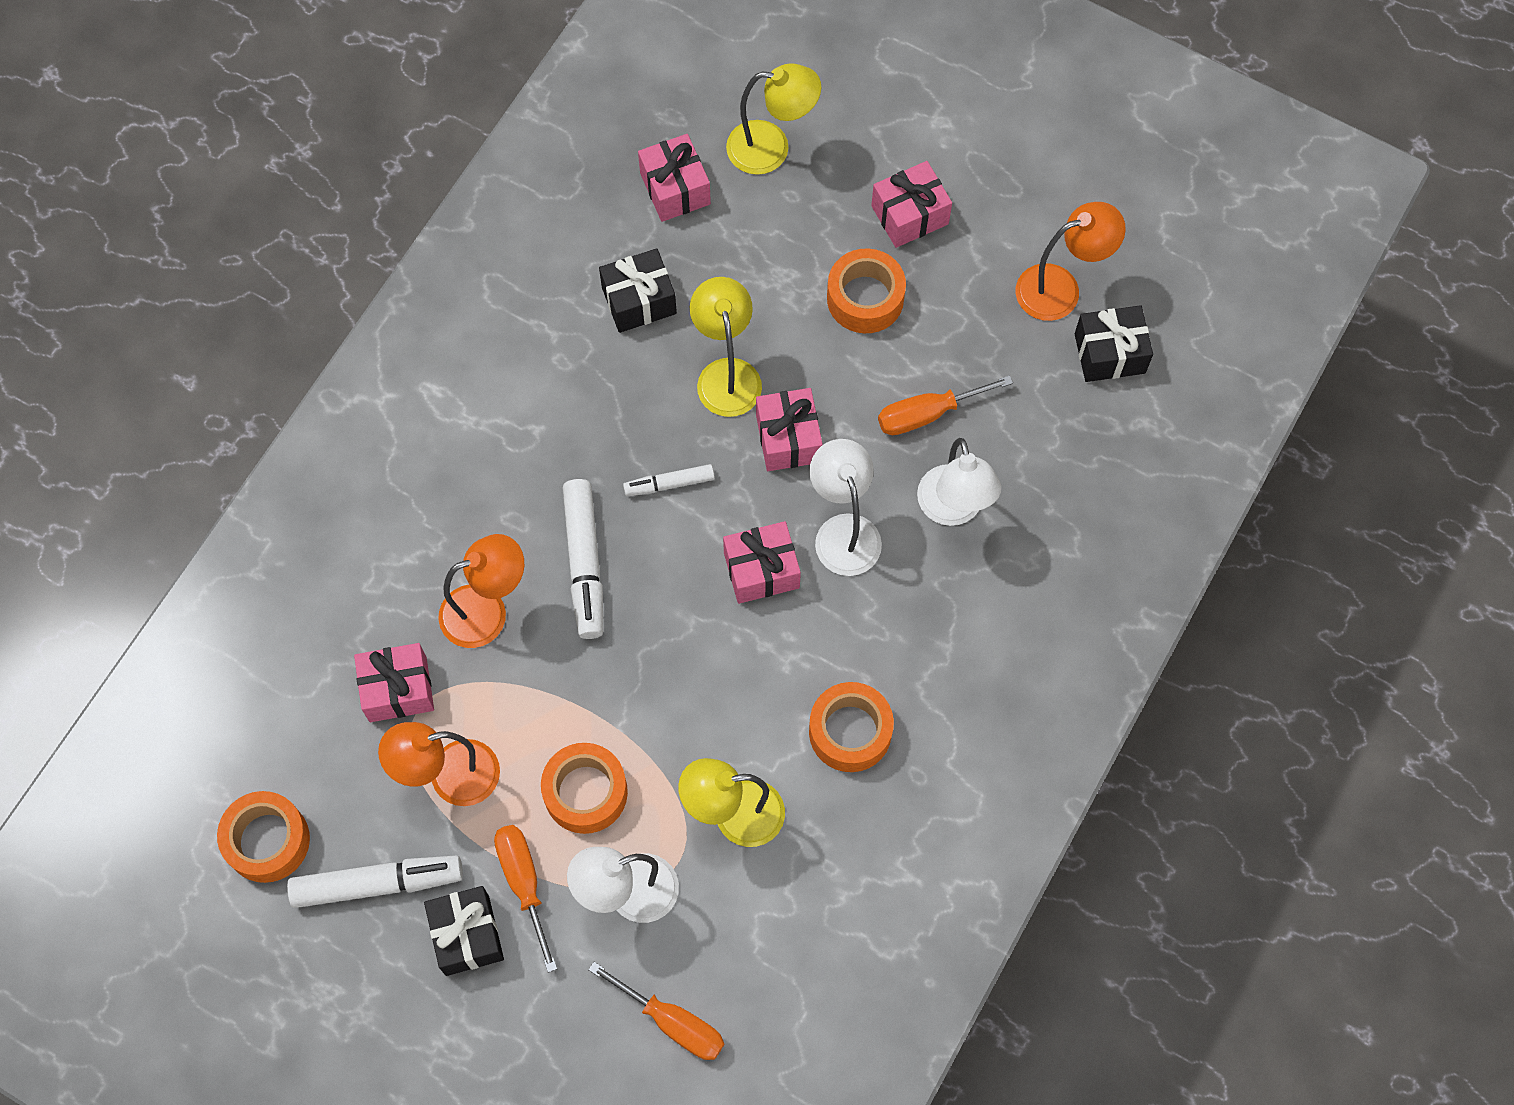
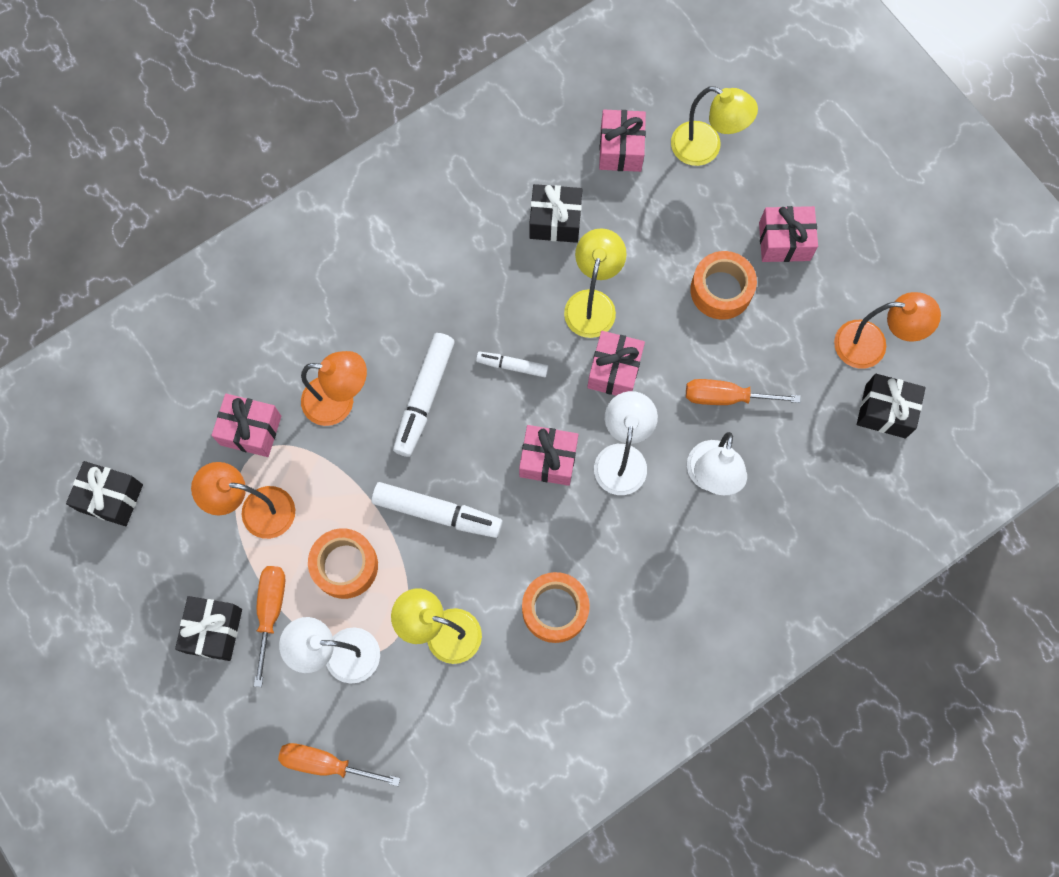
camera: 25 degrees right, 5 degrees up
(267, 840) = (111, 498): orange tape -> black gift
(377, 883) = (170, 564): white marker -> white marker (437, 513)
(672, 1022) = (326, 763): orange screwdriver -> orange screwdriver turned 135 degrees clockwise

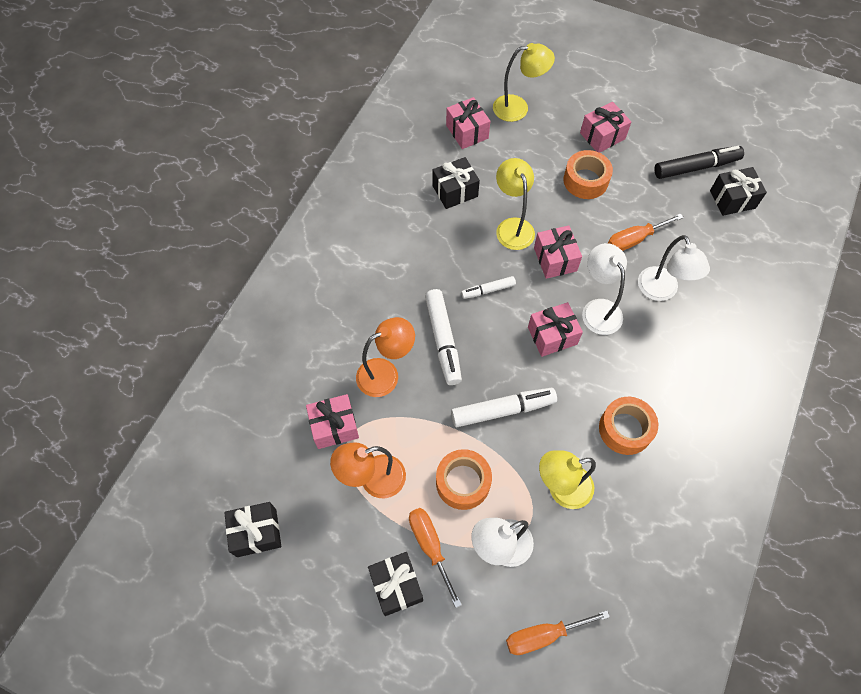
camera: 30 degrees left, 10 degrees down
(872, 345) = (696, 167): orange lamp -> black marker

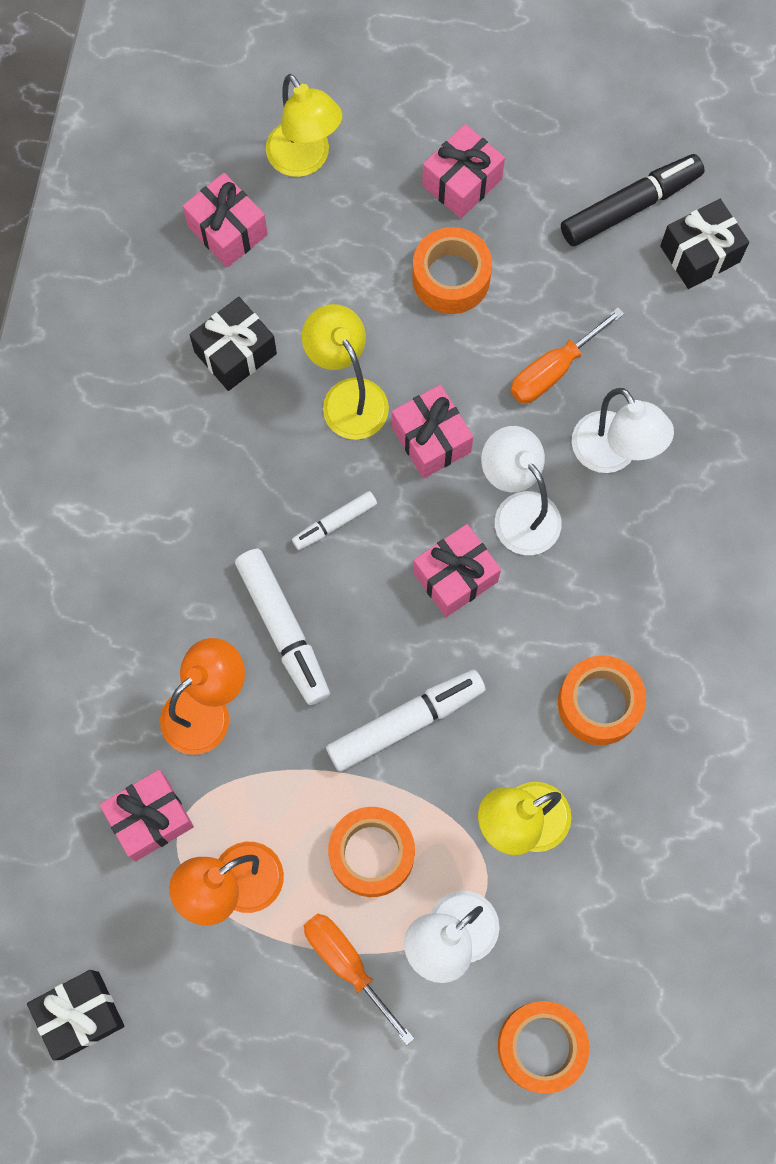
camera: 15 degrees left, 10 degrees up
(396, 586) = (312, 1036): black gift -> none
(518, 108) = (305, 160): yellow lamp -> yellow lamp turned 75 degrees clockwise
(543, 635) = (541, 1046): orange screwdriver -> orange tape

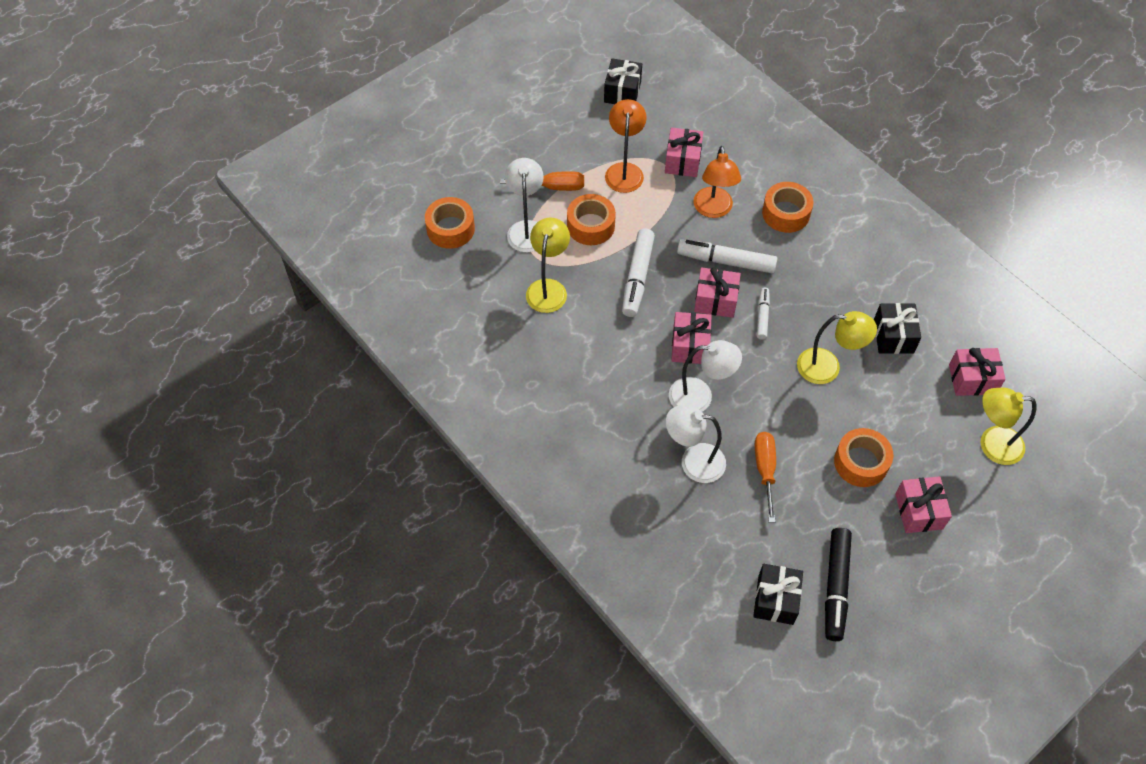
camera: 130 degrees right, 15 degrees down
(431, 439) = (772, 387): pink gift -> pink gift (715, 300)
(599, 704) = (572, 359): orange tape -> orange tape (786, 213)

